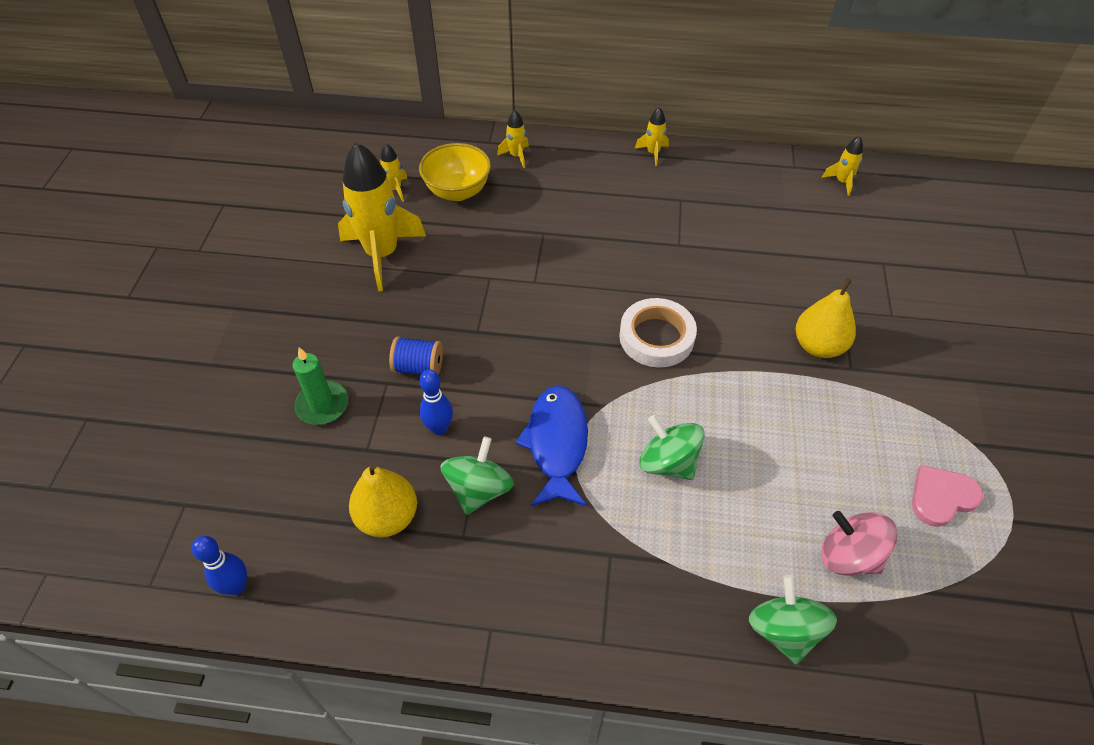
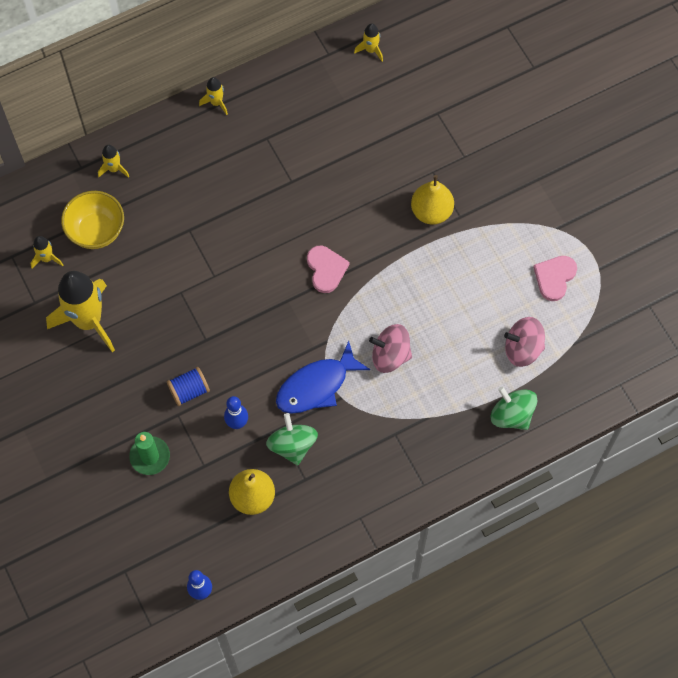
camera: 35 degrees left, 15 degrees up
(557, 443) = (316, 386): blue fish -> blue fish turned 90 degrees counterclockwise
(656, 337) = (326, 269): white tape -> pink heart
(668, 462) = (390, 355): green spinning top -> pink spinning top

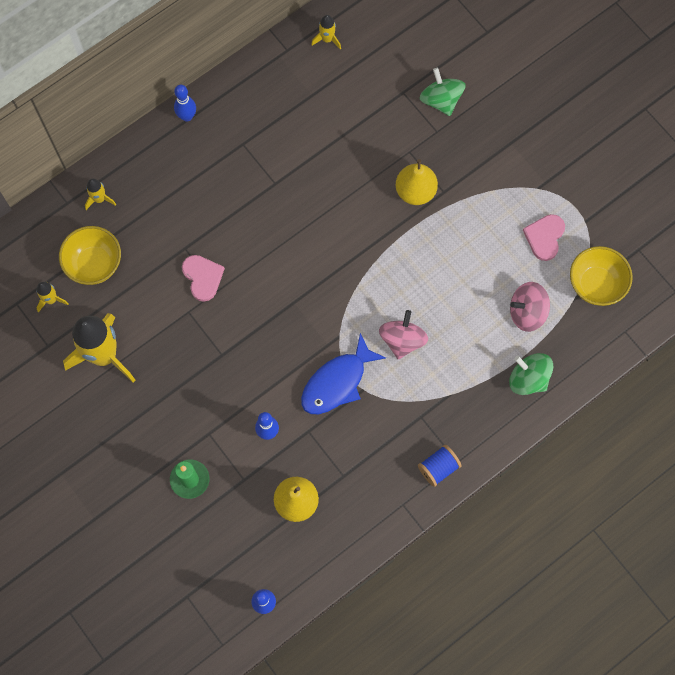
camera: 10 degrees left, 5 degrees up
(189, 391) = (215, 408): blue spool -> blue spool (438, 468)
(216, 103) = (187, 116): yellow rocket -> blue bowling pin
(292, 445) = (325, 445): green spinning top -> green spinning top (441, 100)
(326, 269) = (325, 265): pink heart -> pink heart (203, 277)
(390, 355) = (402, 340): pink spinning top -> pink spinning top turned 105 degrees clockwise
(598, 333) = (595, 284): none -> yellow bowl

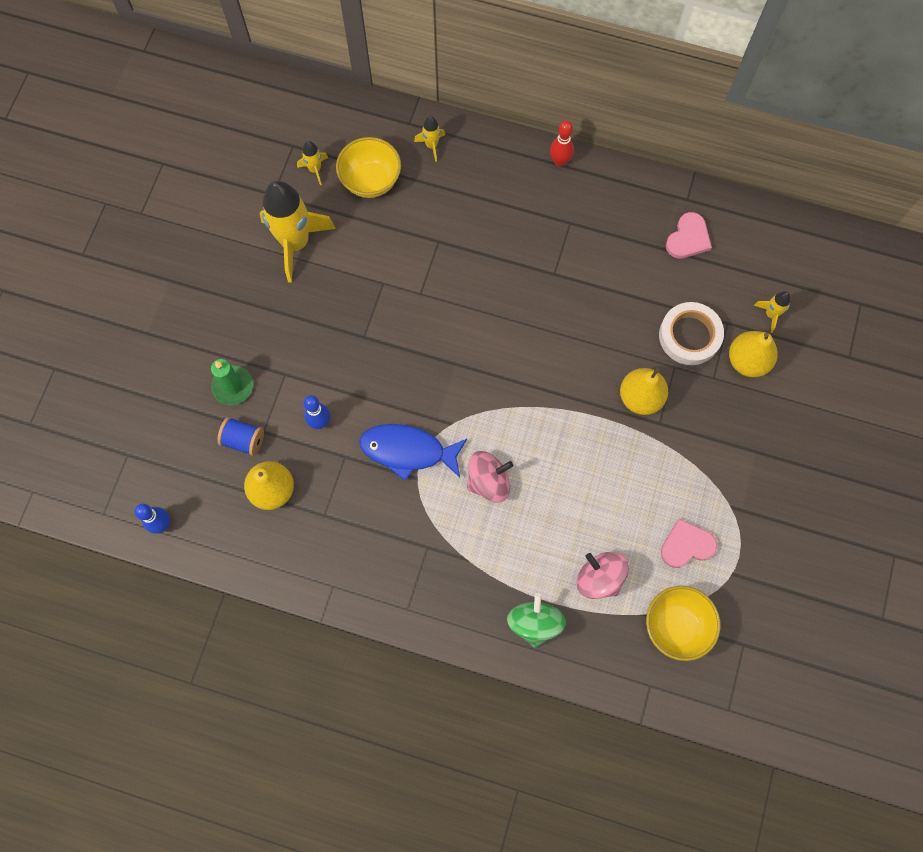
camera: 55 degrees right, 0 degrees up
(187, 116) = (559, 161): blue bowling pin -> red bowling pin
(203, 277) = (422, 273): pink heart -> pink heart (688, 238)
(327, 39) = (725, 225): yellow rocket -> yellow rocket (770, 314)
(393, 125) = (689, 336): none -> white tape
(438, 468) = (389, 595): blue spool -> blue spool (244, 440)
(441, 100) = (747, 361): green spinning top -> yellow pear

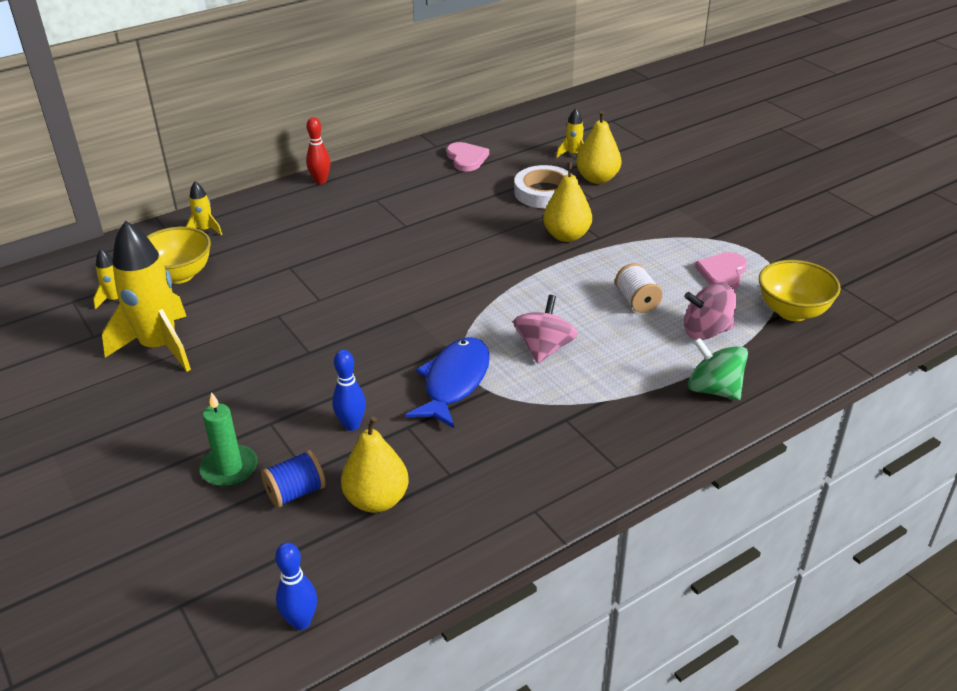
camera: 50 degrees left, 35 degrees down
(408, 450) = (454, 382): blue fish -> blue fish turned 150 degrees clockwise
(596, 506) = (637, 301): none -> white spool

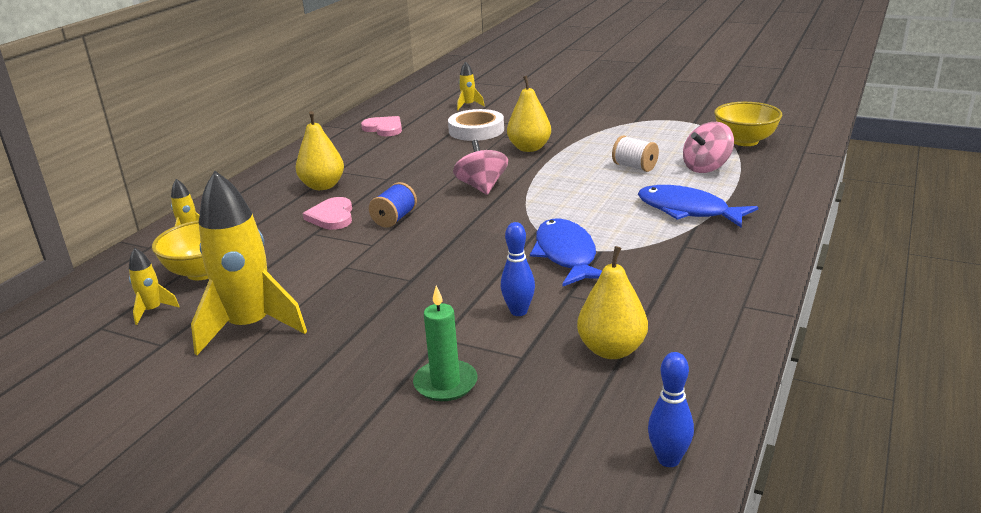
camera: 30 degrees left, 10 degrees down
(296, 492) = (533, 374): blue spool -> blue spool (394, 219)
(320, 181) = (267, 173): red bowling pin -> none
(544, 348) = (607, 213): pink spinning top -> pink spinning top (482, 187)
(597, 178) = (506, 113): yellow pear -> yellow pear (322, 186)
(620, 378) = (687, 210): none -> blue fish
(714, 389) = (758, 195): green spinning top -> none
(722, 273) = (670, 136): pink heart -> pink heart (332, 216)

